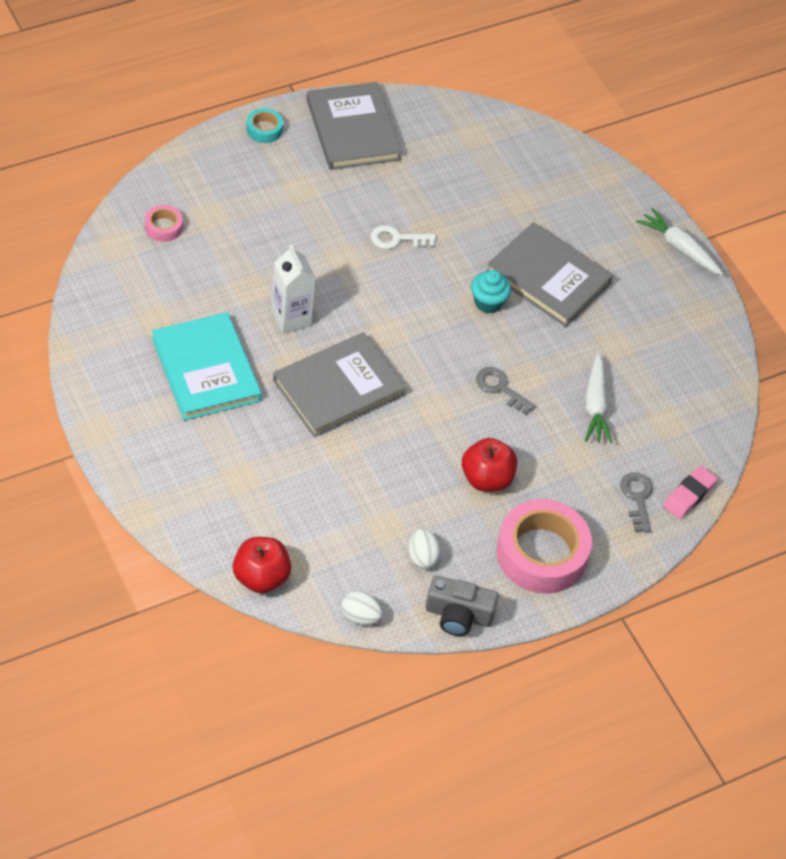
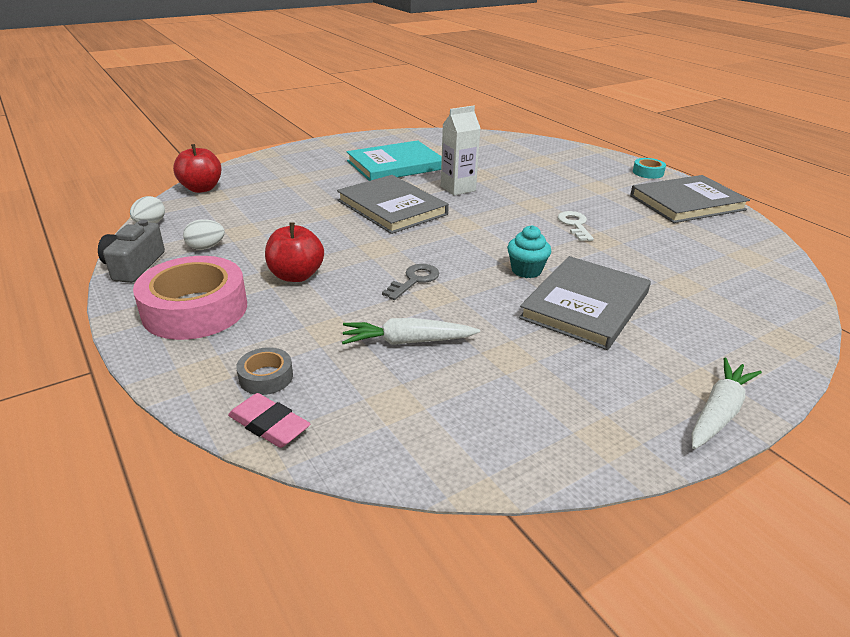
camera: 90 degrees right, 20 degrees down
(163, 227) = (520, 148): pink tape -> none
(637, 498) = (266, 377): grey key -> grey tape

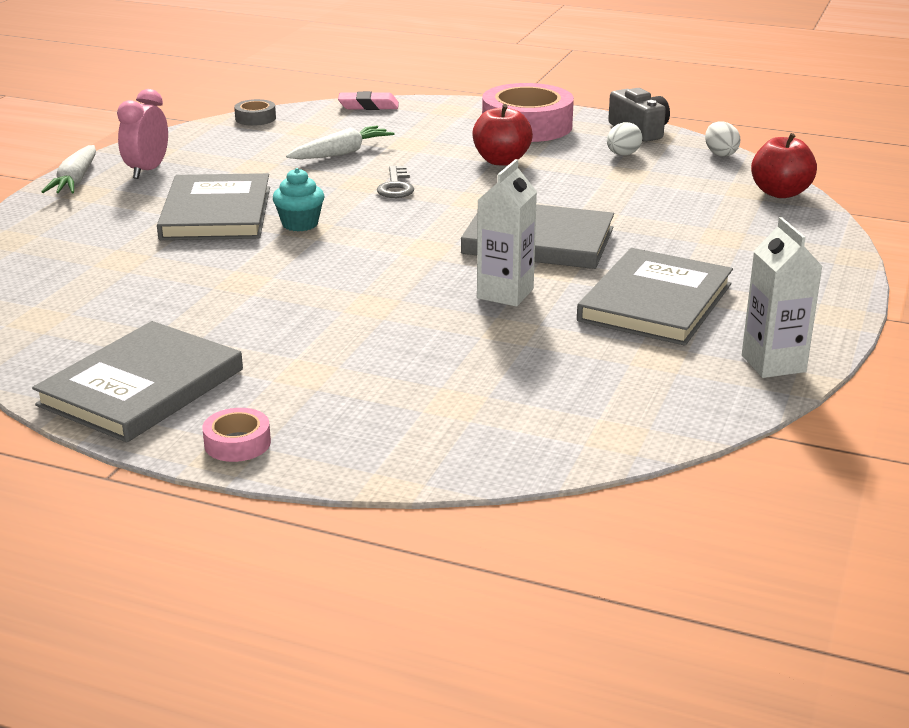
camera: 145 degrees right, 5 degrees down
(266, 377) = (407, 117): grey tape -> grey tape (255, 118)
(395, 165) = (655, 302): turquoise book -> grey book
(397, 137) = (773, 363): none -> white carton
(575, 225) = (290, 291): white key -> none
(628, 397) = (147, 171): none -> pink clock
(648, 172) = (237, 443): turquoise tape -> pink tape

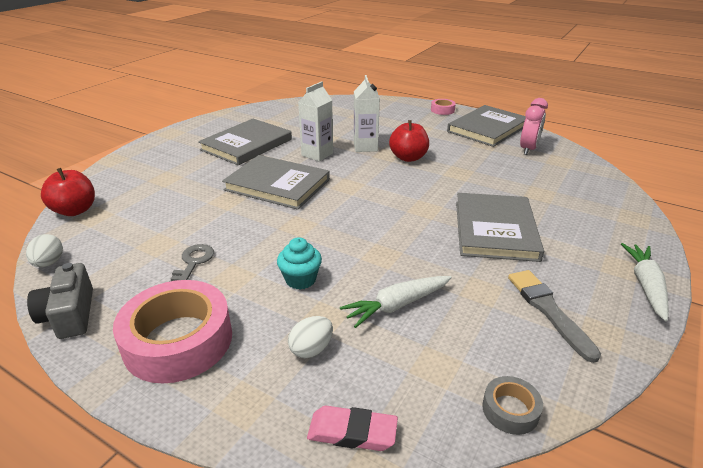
camera: 170 degrees left, 5 degrees up
(147, 171) = (586, 295): pink clock -> pink clock (528, 149)
(193, 159) = (549, 311): none -> grey brush
(300, 224) = (430, 213): turquoise cupcake -> turquoise cupcake (300, 279)
(396, 186) = (354, 247): grey key -> grey key (193, 263)
(501, 161) = (248, 274): red apple -> red apple (408, 158)
(623, 155) = (133, 271): white egg -> white egg (311, 349)
(773, 363) = (226, 118): white carton -> white carton (365, 147)

